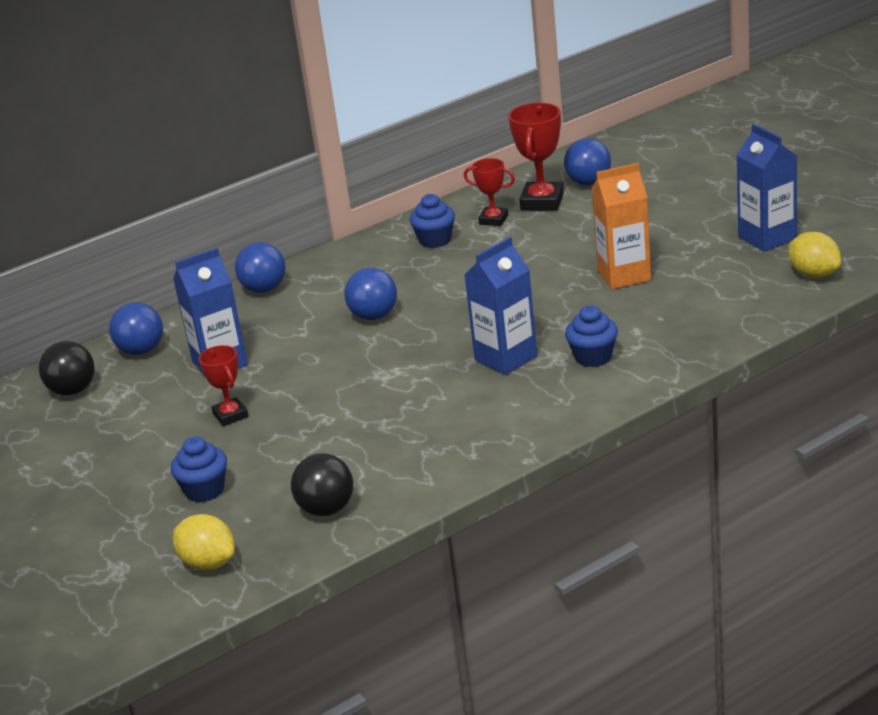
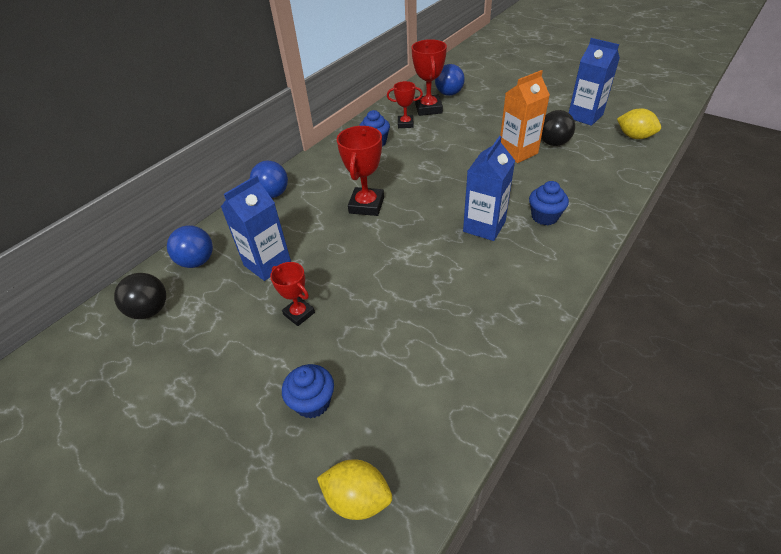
camera: 20 degrees left, 15 degrees up
(326, 509) = (434, 403): black ball -> black ball (553, 143)
(374, 316) = (366, 205): blue ball -> red trophy

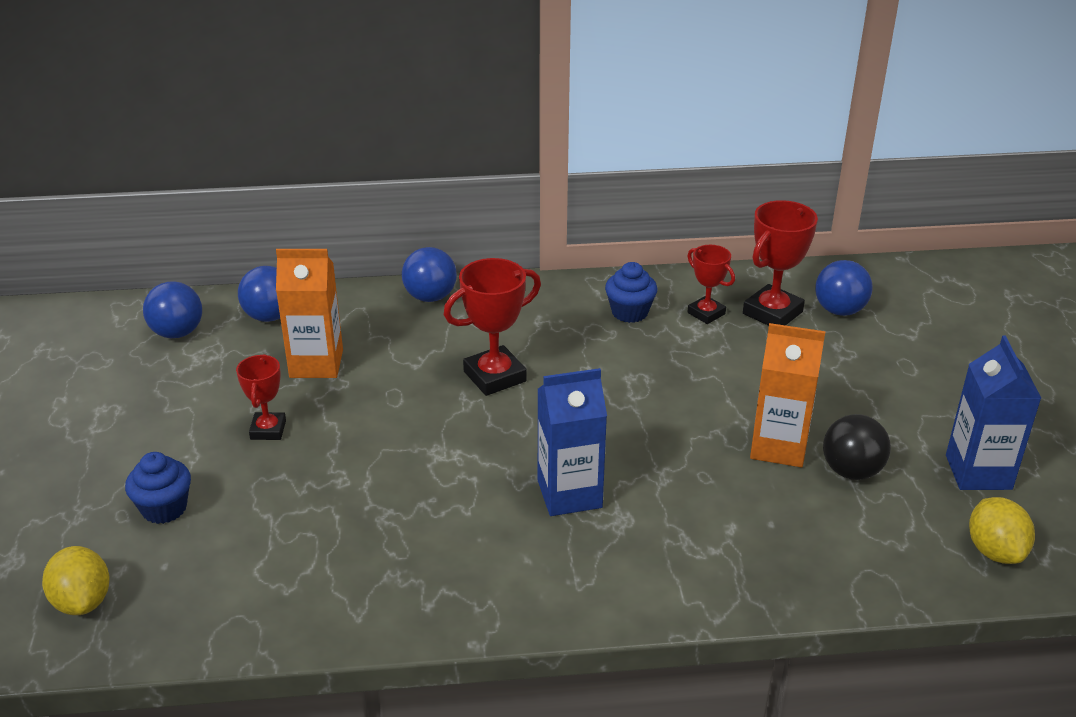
camera: 45 degrees right, 10 degrees down
(150, 310) = (177, 333): black ball -> blue ball
(267, 263) = (316, 364): blue carton -> orange carton
(544, 217) = (656, 540): blue cupcake -> none

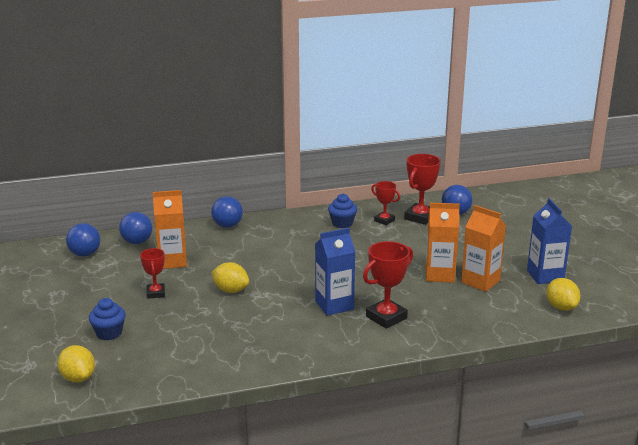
camera: 10 degrees left, 10 degrees down
(397, 439) = (231, 290): none -> yellow lemon
(494, 376) = (276, 258): red trophy -> red trophy (386, 317)
(851, 471) = (480, 281): black ball -> orange carton

